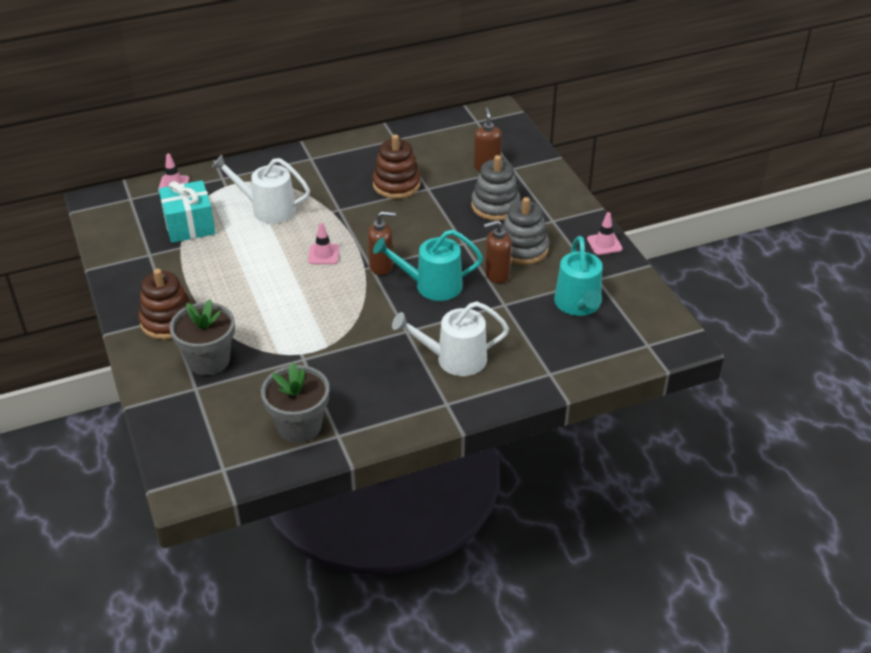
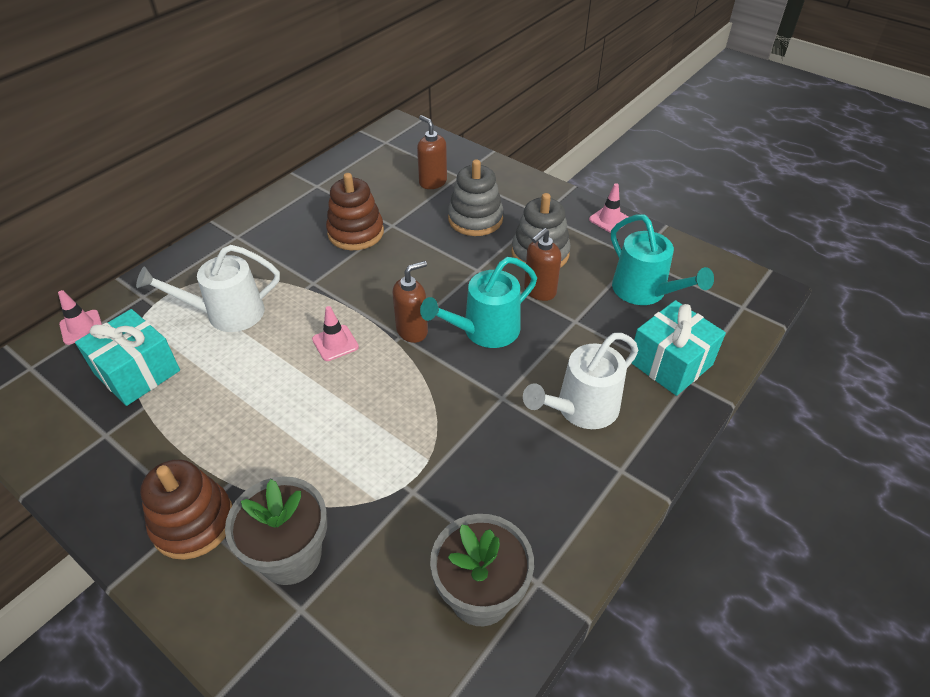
camera: 30 degrees left, 5 degrees up
(548, 358) = (670, 363): none -> turquoise gift

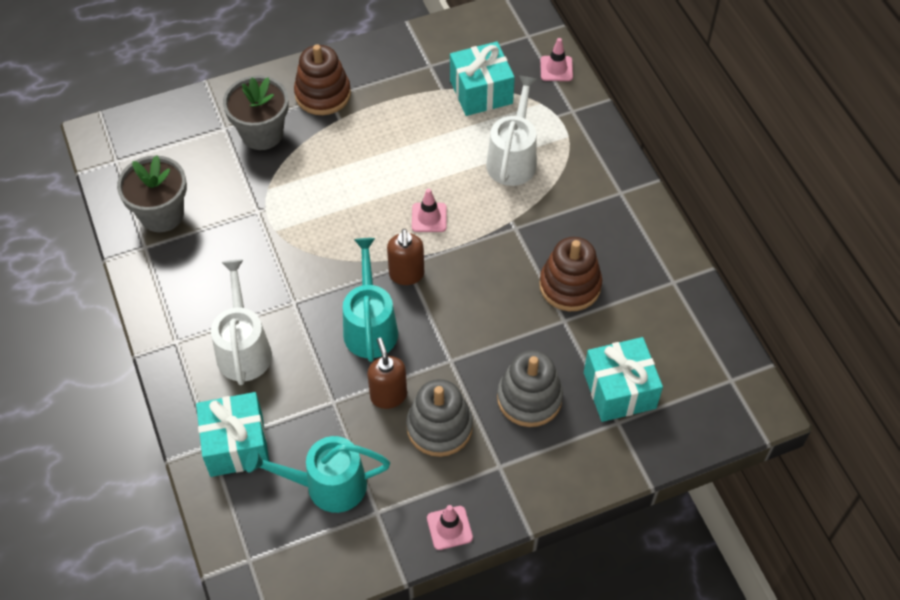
camera: 120 degrees right, 10 degrees up
(432, 182) = (619, 390): brown soap dispenser -> turquoise gift

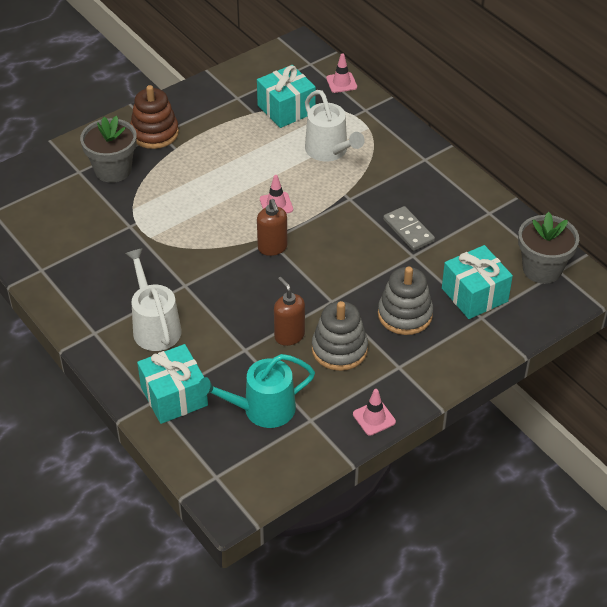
camera: 15 degrees left, 10 degrees down
(162, 214) = (47, 243): grey flower pot -> grey flower pot (542, 269)
(370, 326) = (256, 290): turquoise watering can -> none
(513, 158) = (329, 151): white watering can -> white watering can turned 150 degrees clockwise
(570, 285) = (408, 230): brown stacking toy -> grey domino

